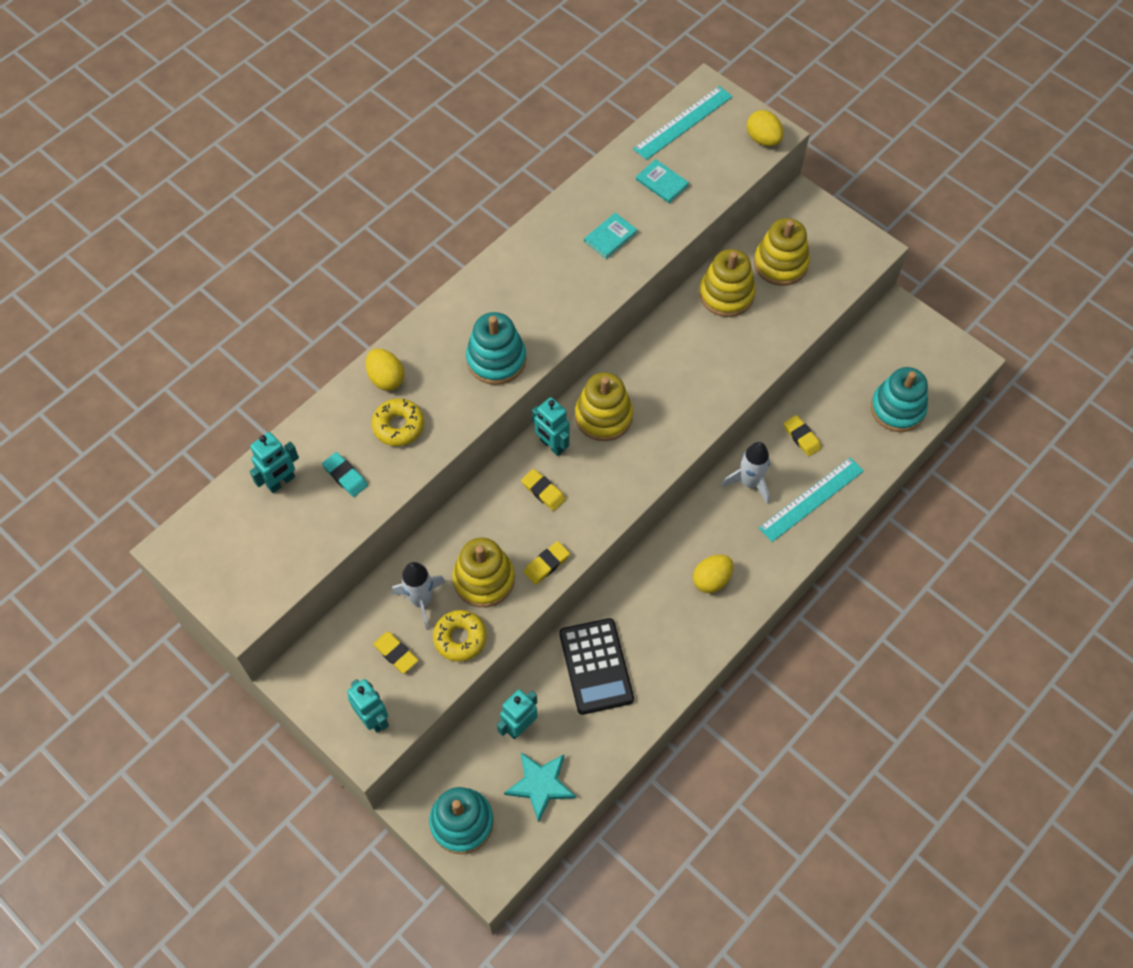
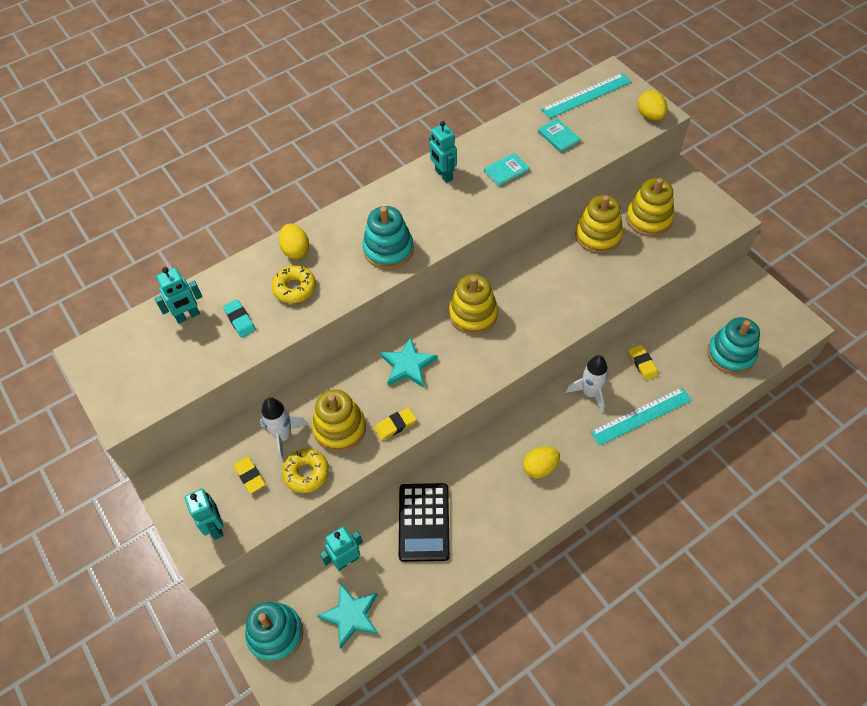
camera: 15 degrees right, 5 degrees down
(543, 491) = (408, 365): yellow eraser -> turquoise star
(552, 445) = (424, 330): turquoise robot -> turquoise robot (443, 175)

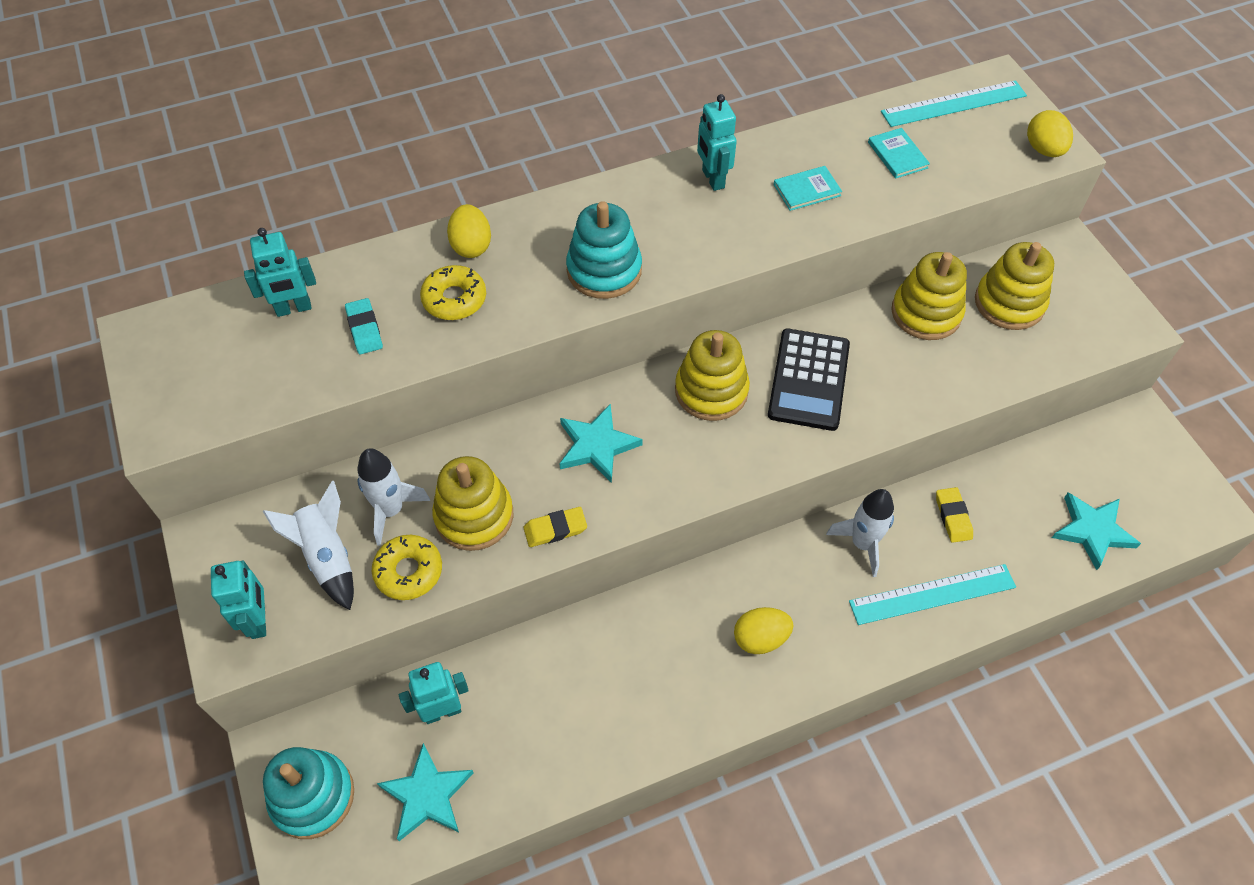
camera: 10 degrees right, 0 degrees up
(250, 476) = (328, 557): yellow eraser -> white rocket
(424, 522) = (568, 681): black calculator -> black calculator (808, 380)
(731, 354) = (1092, 531): turquoise stacking toy -> turquoise star

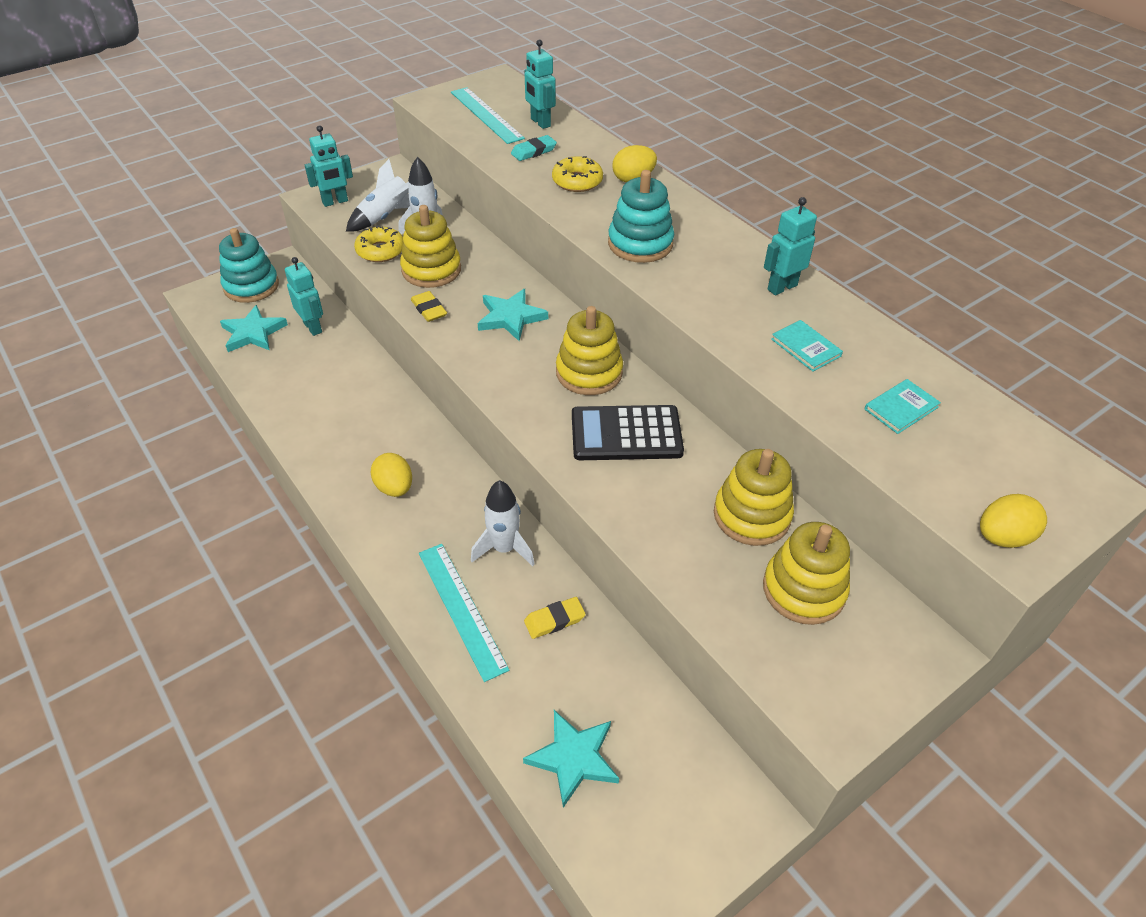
camera: 75 degrees right, 10 degrees down
(954, 104) = (1020, 449): turquoise ruler -> turquoise ruler (486, 115)

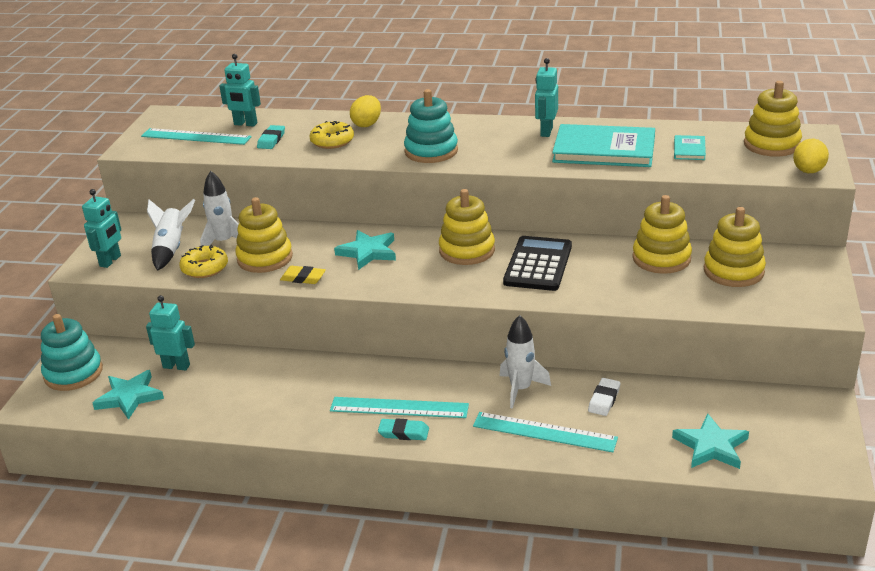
camera: 40 degrees left, 15 degrees down
(365, 515) = (403, 433): none -> turquoise eraser
(394, 488) = (399, 407): yellow egg -> turquoise ruler
(554, 620) = (604, 399): yellow eraser -> white eraser
(626, 434) = (538, 264): black calculator -> black calculator turned 150 degrees clockwise
(806, 347) = (604, 150): turquoise book -> turquoise book, size x2.21
(1015, 467) = (771, 144): none -> yellow stacking toy

